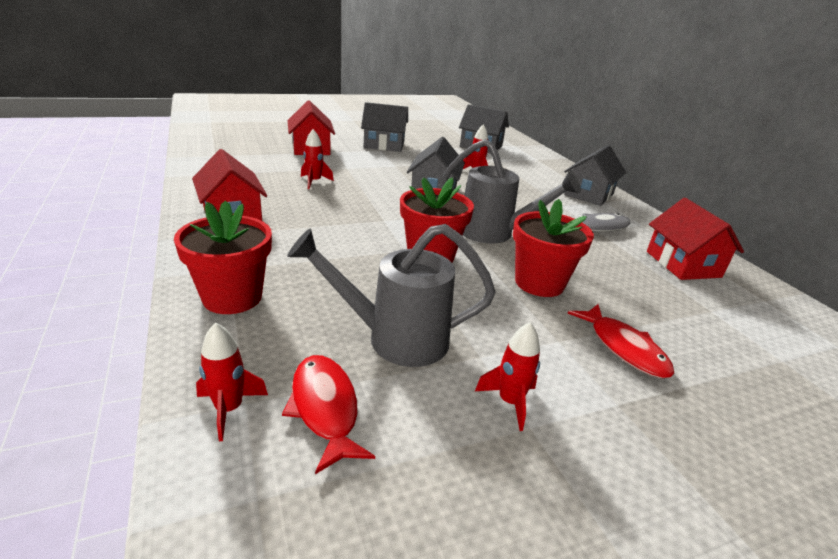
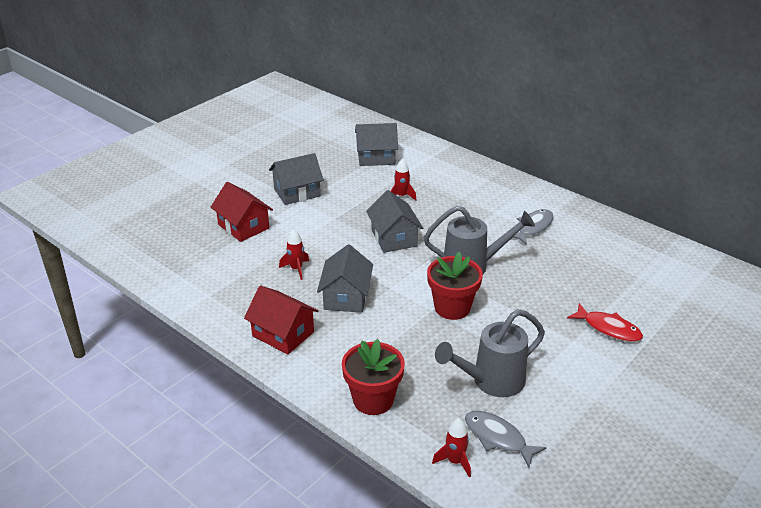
camera: 25 degrees left, 5 degrees up
(325, 408) = (498, 438): red fish -> grey fish
(509, 402) = (577, 390): red rocket -> none
(539, 283) = (533, 300): red flower pot -> none
(589, 194) = (503, 189): grey house -> grey house (346, 297)
(683, 264) = (603, 241): red house -> none

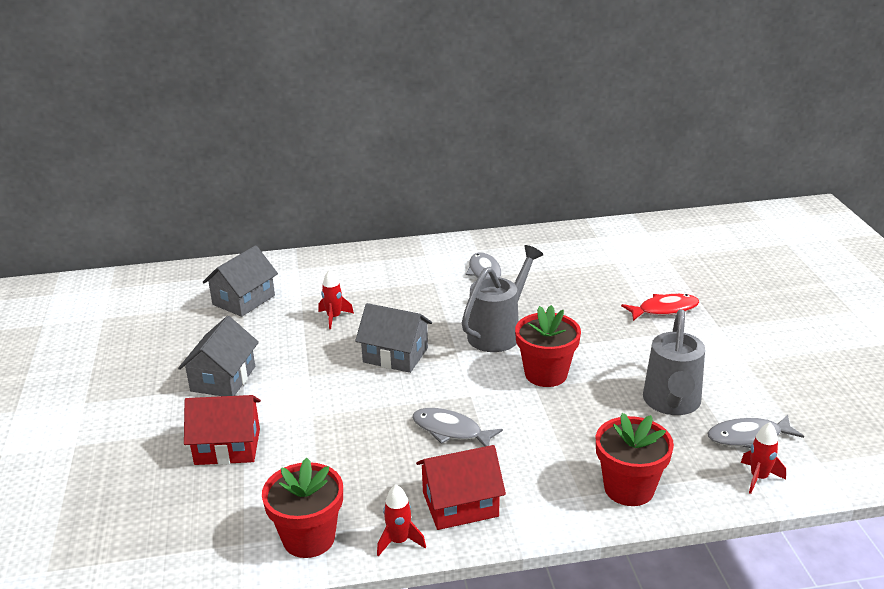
camera: 50 degrees left, 5 degrees down
(201, 293) = (309, 538): none -> red flower pot
(296, 269) = (360, 443): red rocket -> red rocket (399, 541)
(346, 297) = (451, 431): grey house -> grey fish

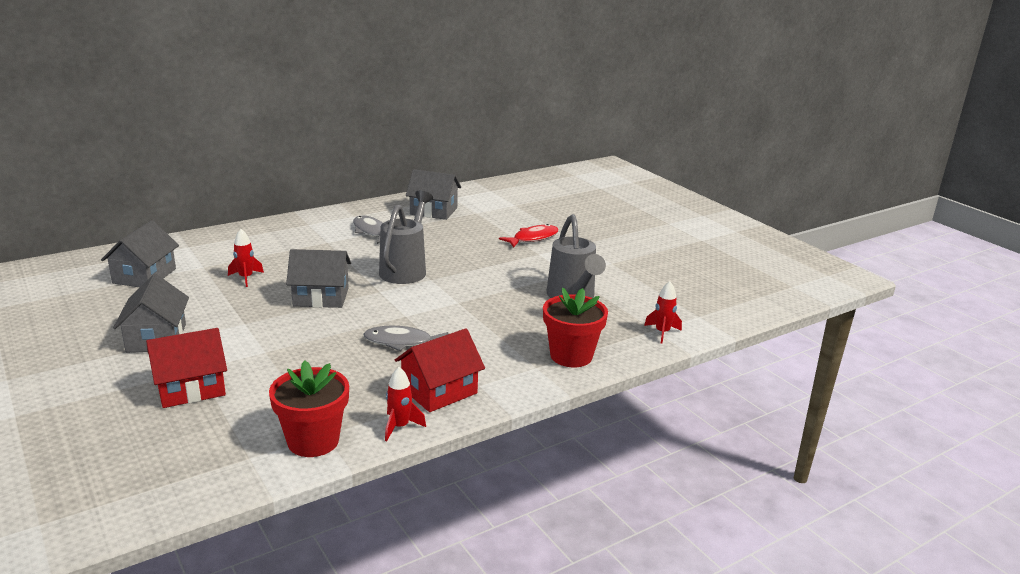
camera: 25 degrees left, 5 degrees down
(546, 374) = (462, 292): red flower pot -> none
(566, 254) = (433, 211): none -> grey house
(748, 437) = (641, 309): grey fish -> none

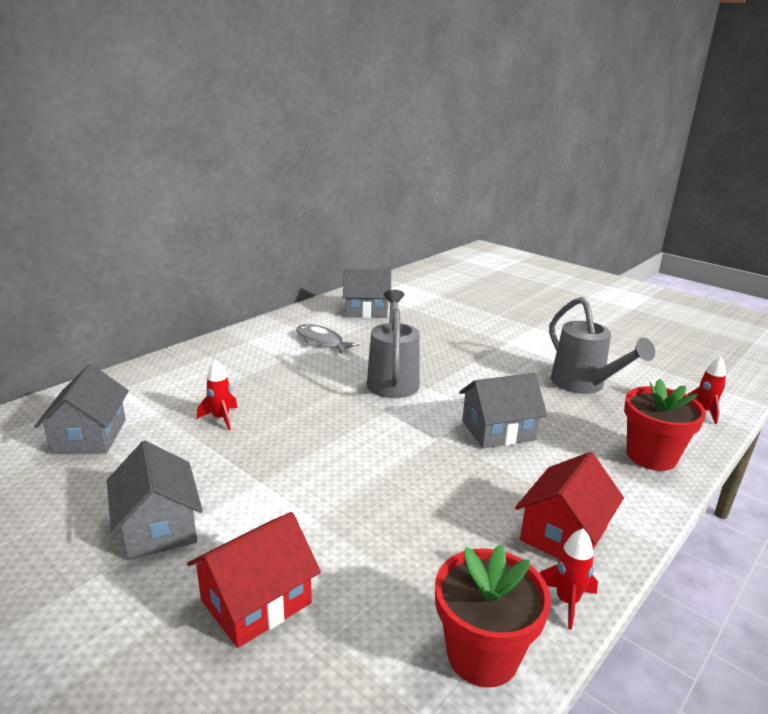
camera: 15 degrees left, 0 degrees up
(321, 297) = (327, 429): grey house -> grey house (498, 430)
(402, 342) = (465, 473): grey fish -> none
(533, 238) = (486, 327): red fish -> none

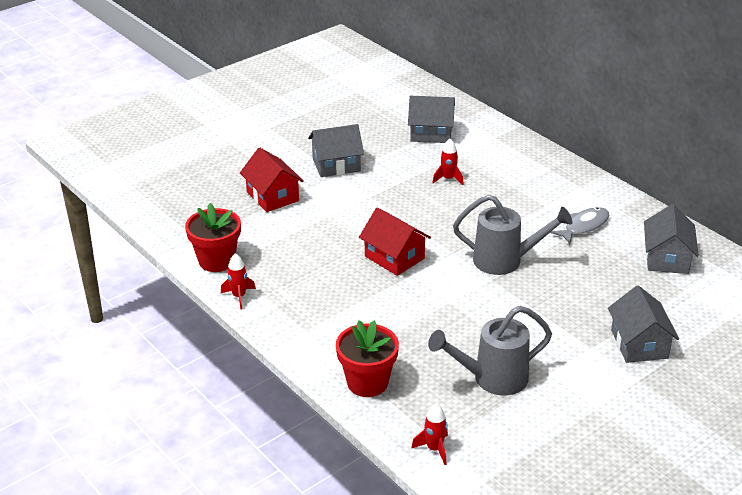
camera: 100 degrees right, 10 degrees up
(498, 430) = (416, 306): grey house -> grey house (639, 344)
(563, 534) = (291, 310): red house -> red house (394, 257)

